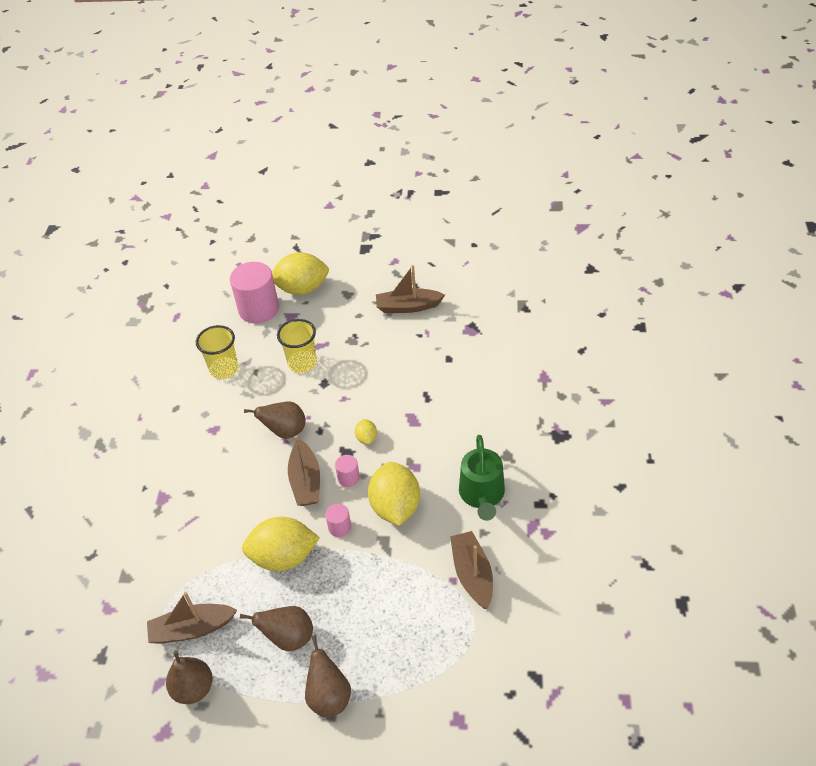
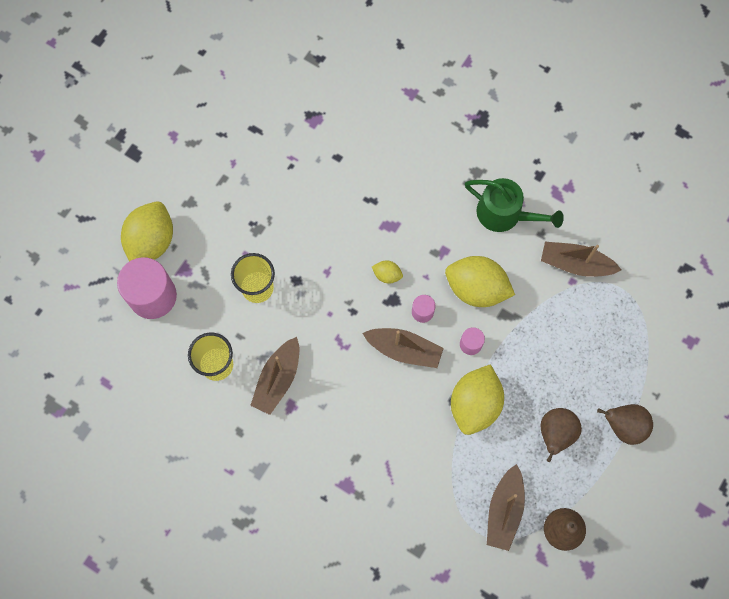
camera: 65 degrees left, 25 degrees up
(285, 431) = (334, 342): brown pear -> none
(408, 307) = (246, 156): brown boat -> brown boat (278, 379)

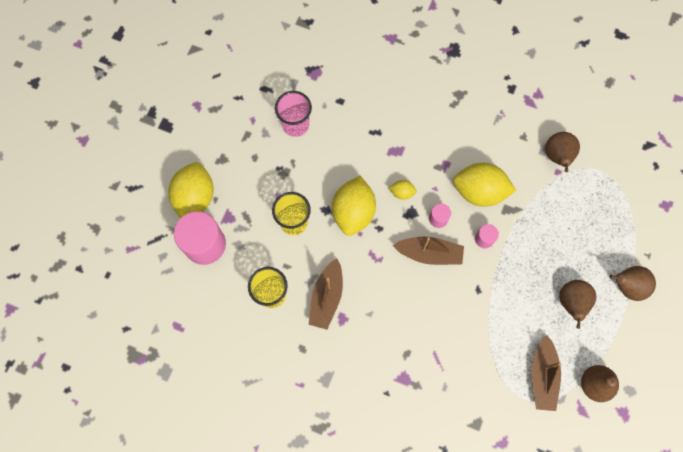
camera: 10 degrees left, 0 degrees up
(281, 176) = (295, 125): none -> pink cup
(474, 404) = (498, 289): yellow lemon -> yellow lemon (353, 212)
(504, 214) = (489, 125): green watering can -> none
(575, 264) = (557, 157): brown boat -> brown pear

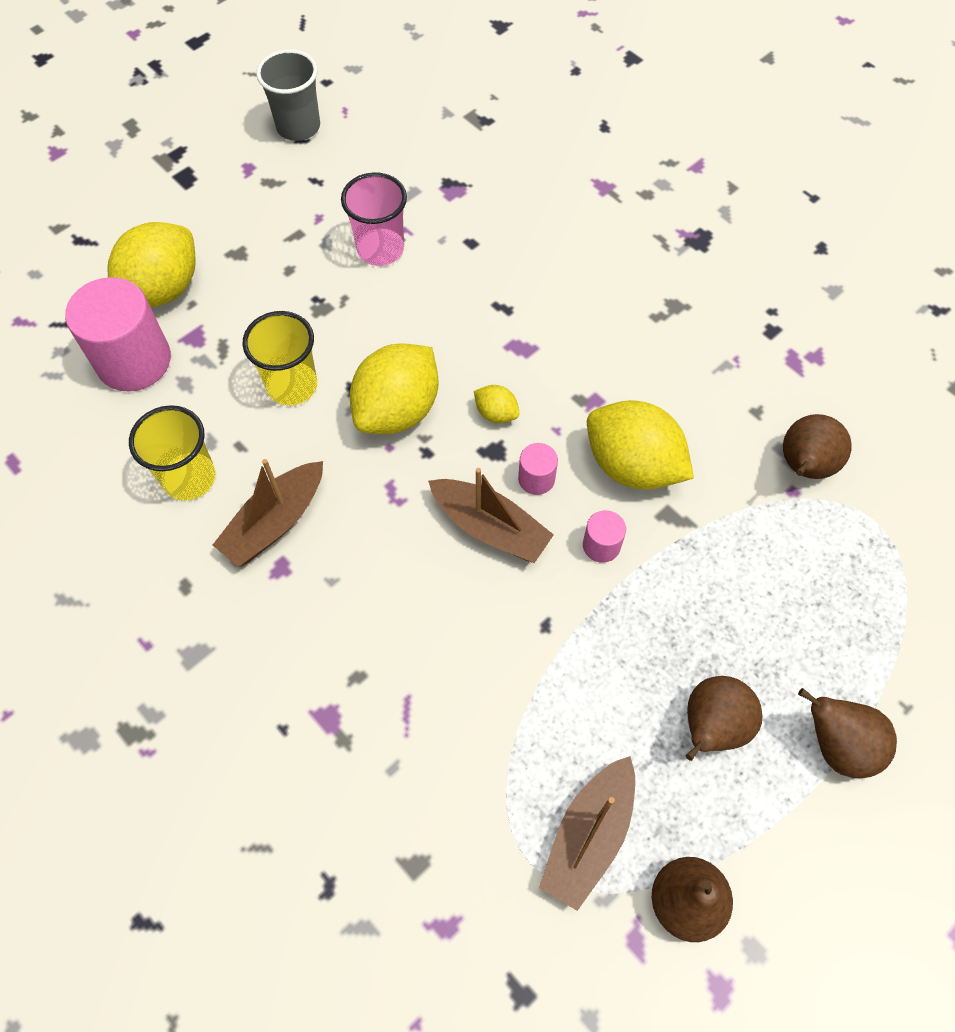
camera: 25 degrees right, 10 degrees down
(209, 68) = (298, 127): none -> grey cup

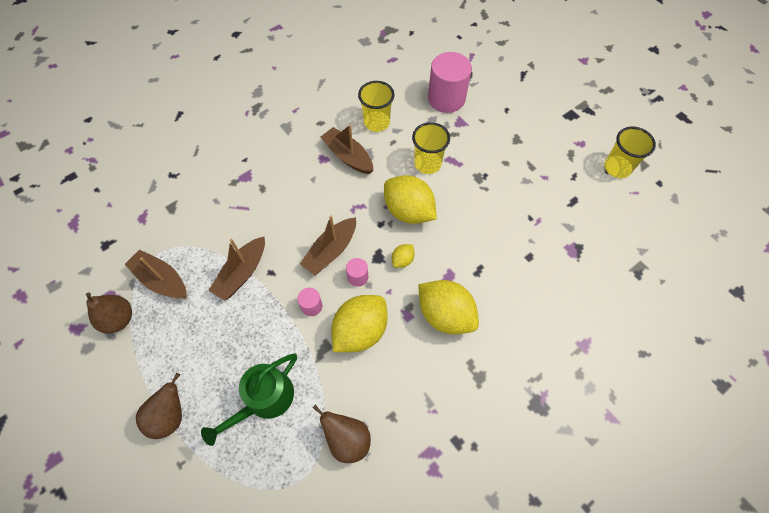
camera: 95 degrees right, 0 degrees up
(163, 289) = (491, 108): yellow lemon -> yellow lemon (445, 315)
(298, 127) = (617, 168): grey cup -> yellow cup
(380, 249) = (522, 207): pink cup -> none
(554, 677) = (242, 273): none -> brown boat
(711, 726) = (198, 348): brown pear -> none
(774, 594) = (265, 399): none -> green watering can

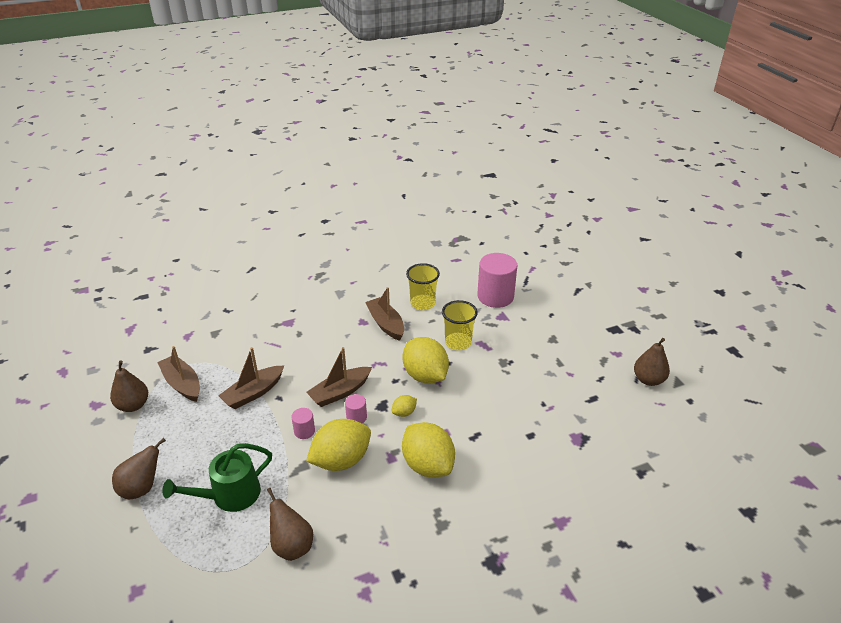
camera: 15 degrees right, 25 degrees down
(617, 168) = (648, 380): yellow cup -> brown pear

